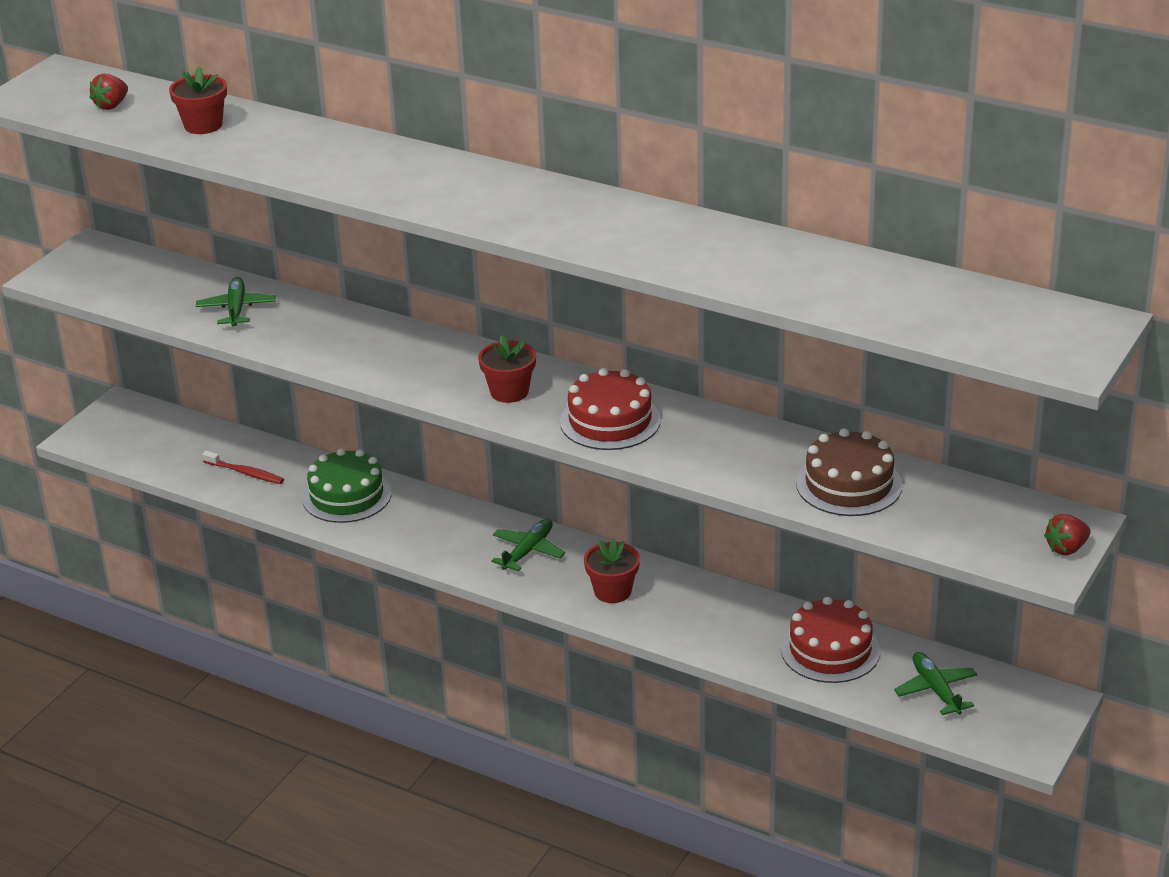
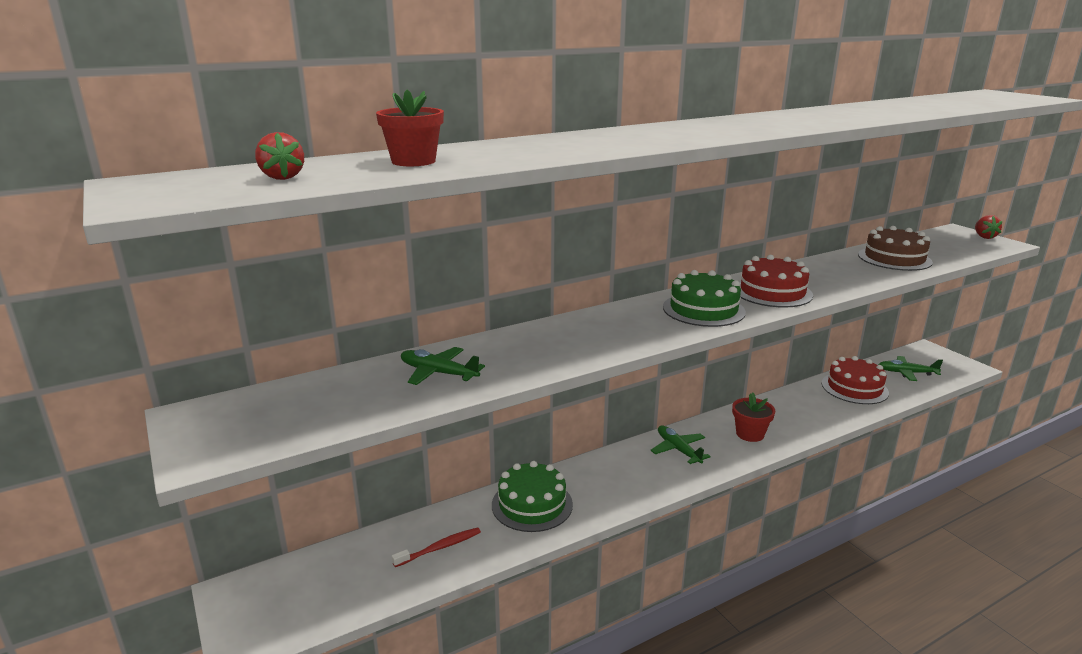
camera: 60 degrees left, 10 degrees down
(509, 392) = (703, 309): red flower pot -> green cake

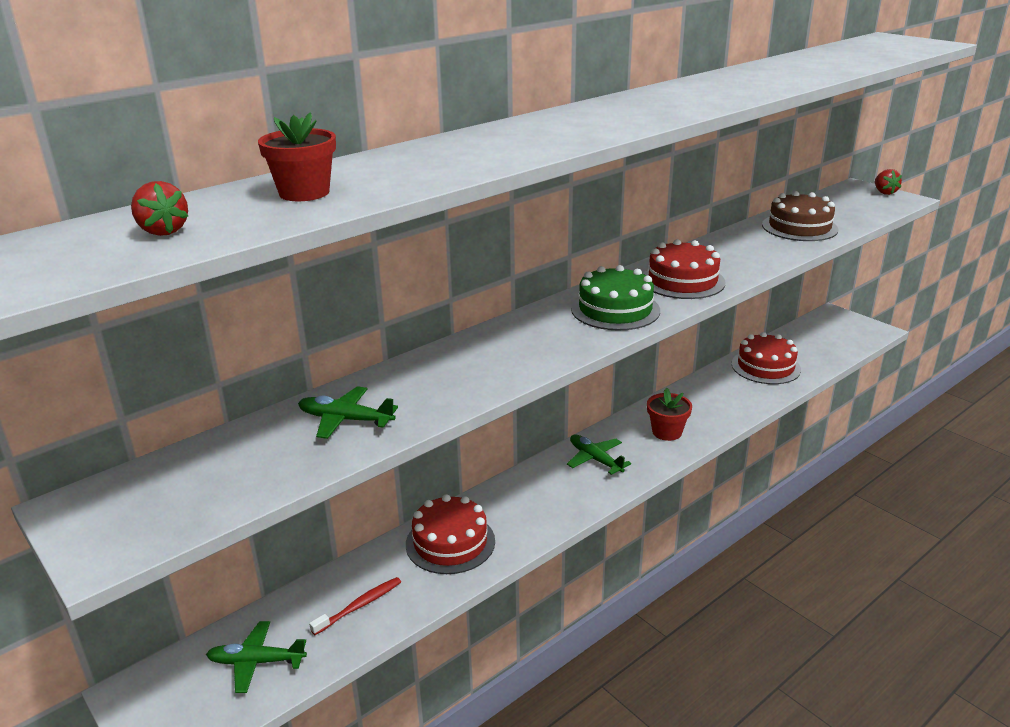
camera: 10 degrees left, 5 degrees up
(532, 504) = (450, 542): green cake -> red cake
(907, 373) = (816, 343): green plane -> green plane (257, 662)

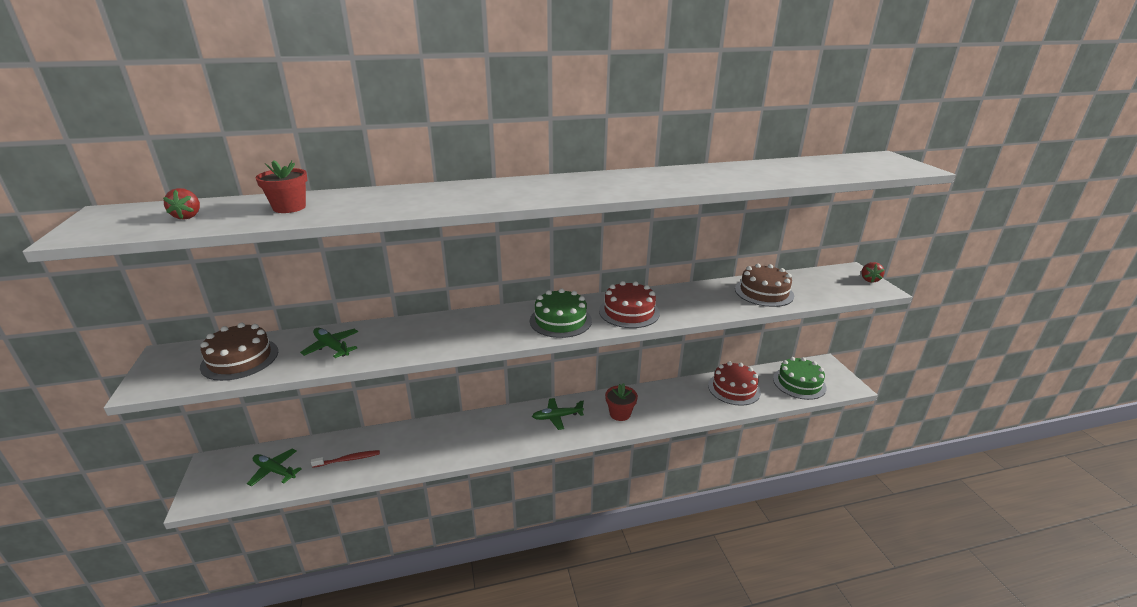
camera: 25 degrees right, 0 degrees up
(218, 475) = (240, 359): none -> brown cake
(450, 542) = (427, 440): red cake -> none
(595, 459) = (557, 417): green plane -> green plane turned 90 degrees counterclockwise
(826, 341) = (799, 383): none -> green cake

